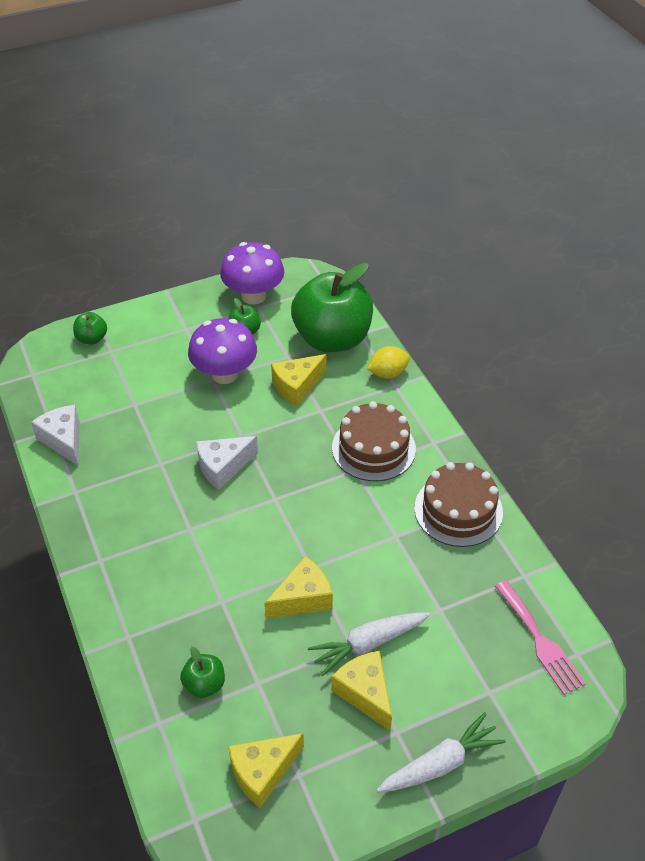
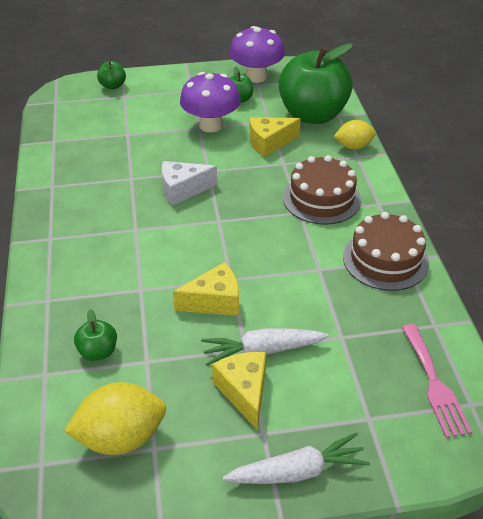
camera: 15 degrees right, 5 degrees down
(64, 440) = (59, 149): white cheese -> none
(262, 772) = (121, 437): yellow cheese -> yellow lemon

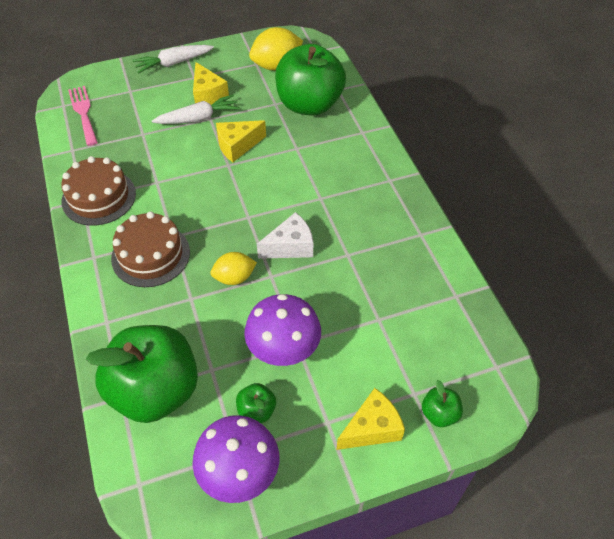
camera: 170 degrees right, 10 degrees up
(98, 352) = (309, 104): green apple -> green apple, size x2.43
(269, 143) = (209, 328): yellow cheese -> yellow cheese (372, 428)
(353, 146) = (109, 337): yellow lemon -> yellow lemon (234, 278)

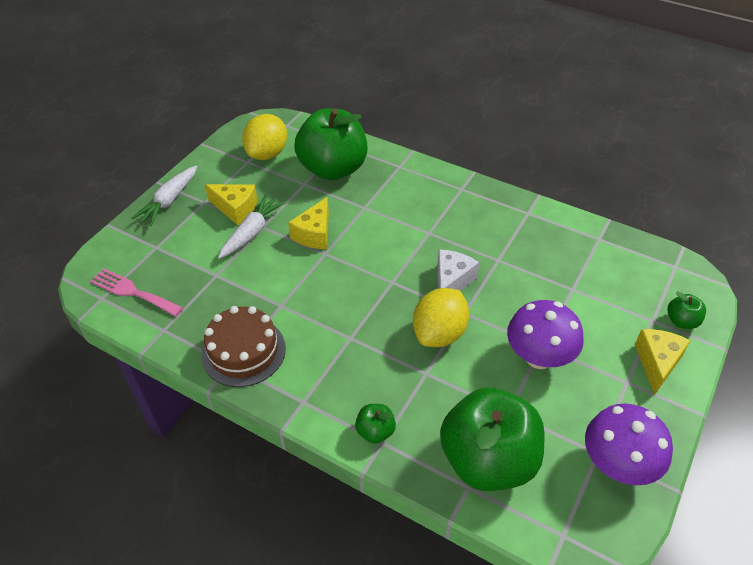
camera: 40 degrees left, 5 degrees down
(150, 255) = (351, 364): brown cake -> none
(234, 278) = (439, 333): yellow lemon -> yellow lemon, size x1.58
(256, 410) = (574, 413): green apple -> green apple (375, 431)

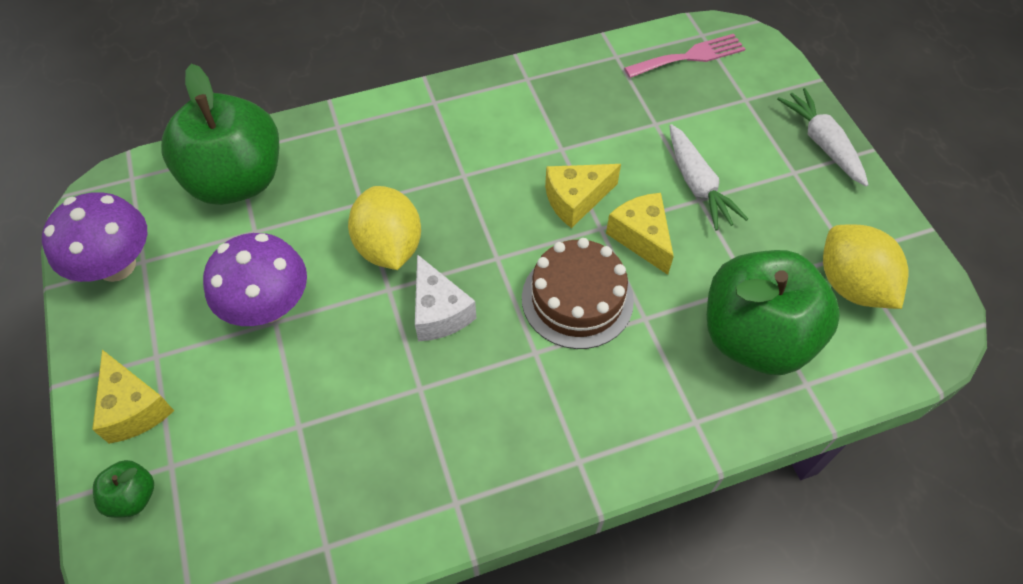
camera: 130 degrees right, 10 degrees up
(236, 209) = (754, 192): yellow cheese -> yellow cheese (575, 200)
(243, 351) = (532, 93): brown cake -> brown cake (577, 299)
(375, 431) = (351, 128): green apple -> none

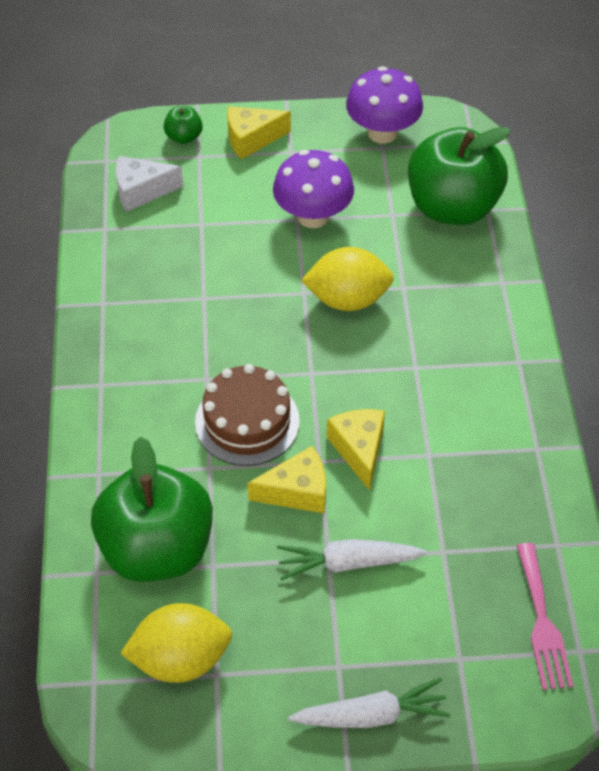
camera: 105 degrees right, 5 degrees down
(439, 312) = (269, 322): white cheese -> white cheese (141, 191)

